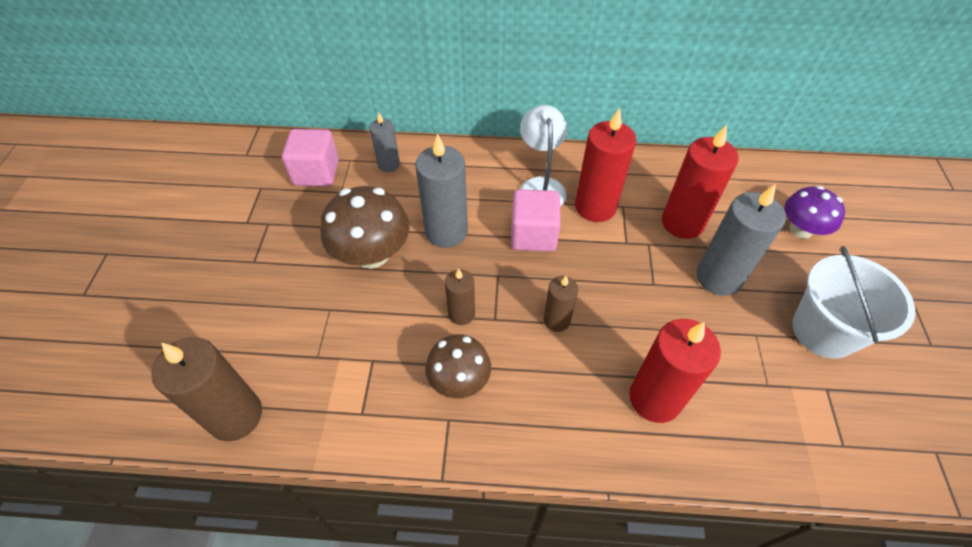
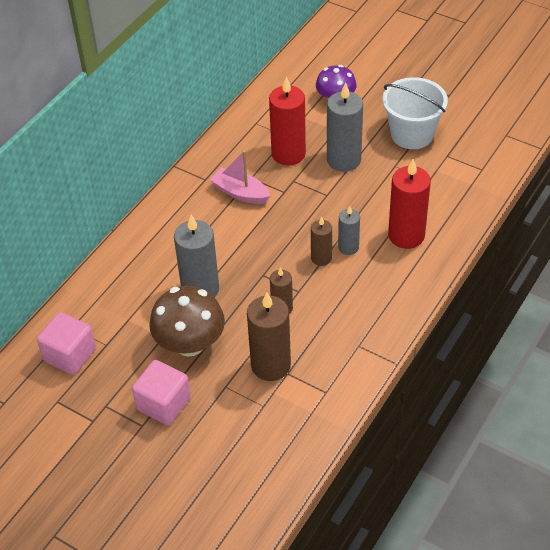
camera: 60 degrees left, 5 degrees down
(235, 416) = (282, 467): brown candle -> brown candle (270, 365)
(389, 164) = (99, 301): grey candle -> grey candle (348, 247)
(459, 380) = (333, 329): brown mushroom -> none
(533, 235) = (241, 239): pink cube -> pink cube (164, 404)
(540, 186) = (197, 215): white lamp -> none
(595, 207) = (240, 193): red candle -> pink boat

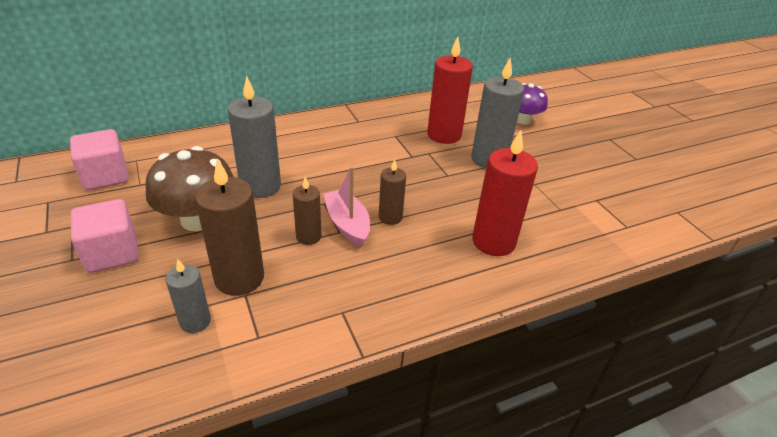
camera: 30 degrees right, 10 degrees down
(240, 193) = (375, 141): pink boat -> pink boat (347, 224)
(348, 247) = (425, 222): grey candle -> grey candle (195, 321)
(412, 134) = (573, 169): white bucket -> none

